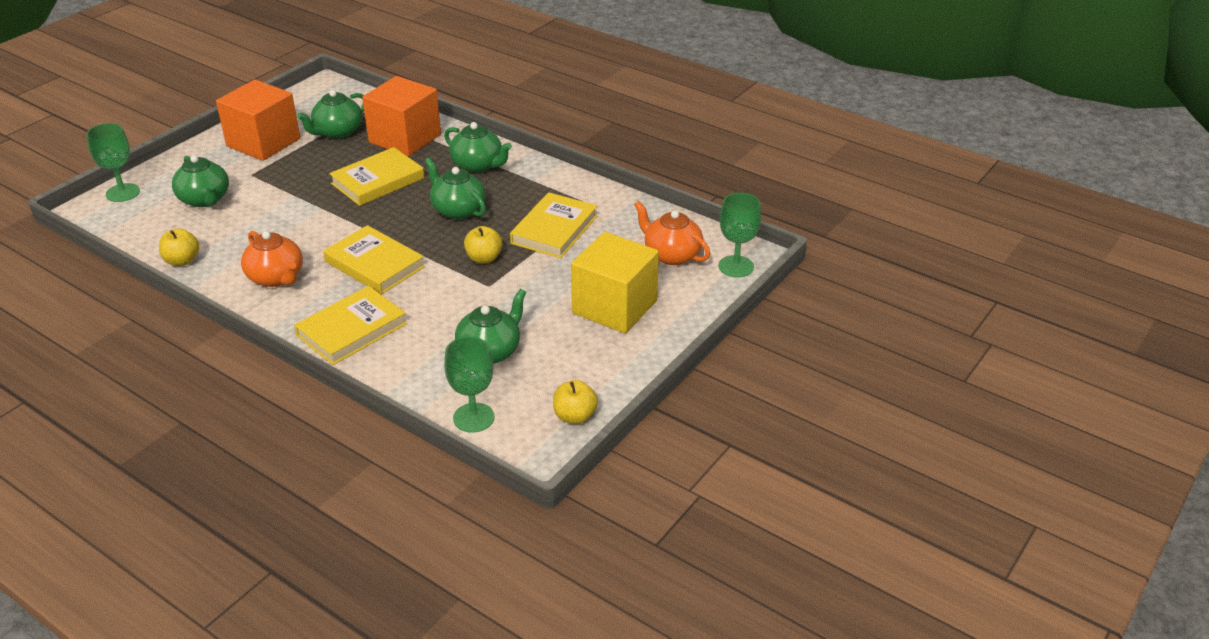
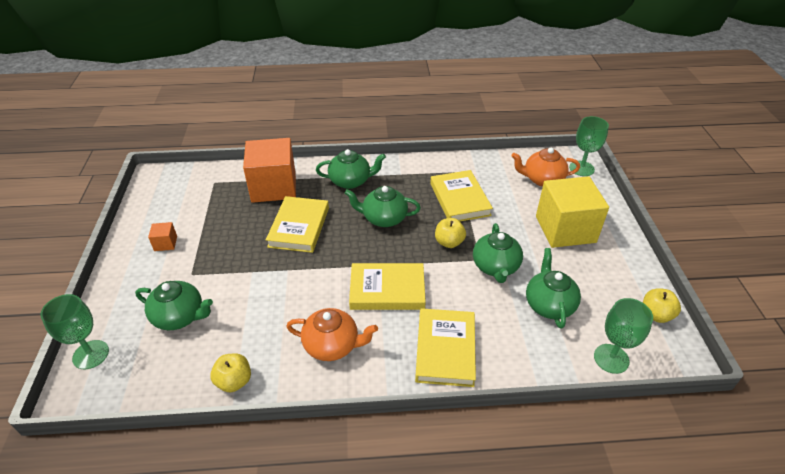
camera: 40 degrees left, 5 degrees up
(263, 142) = (165, 243): orange cube -> orange cube, size x0.41
(337, 132) = (216, 206): green teapot -> green teapot (495, 267)

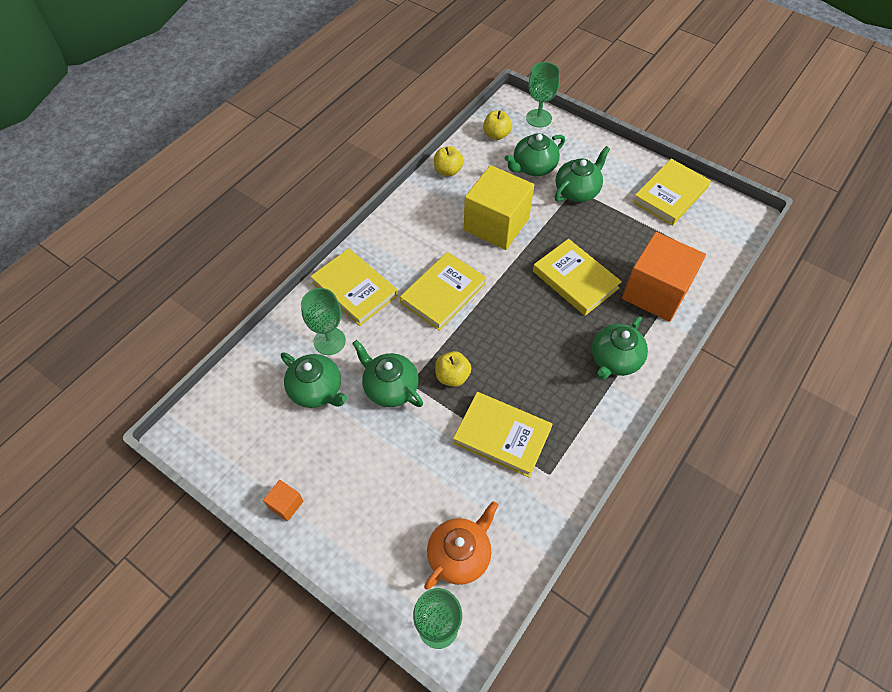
camera: 130 degrees right, 15 degrees up
(158, 218) = (670, 195): none -> yellow book
(165, 243) = (628, 188): orange cube -> orange cube (286, 504)
(332, 345) = (425, 231): orange teapot -> none
(383, 218) = (531, 349): green teapot -> green teapot (577, 191)
(565, 229) = (372, 494): yellow cube -> yellow cube (496, 224)
(611, 358) = (236, 384): green goblet -> green goblet (329, 341)
(656, 315) = (224, 460): yellow apple -> yellow apple (496, 135)

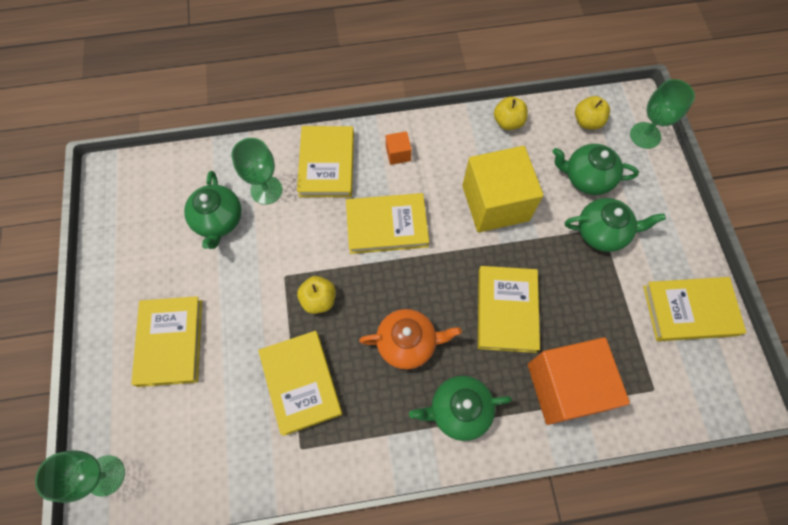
camera: 45 degrees right, 10 degrees up
(286, 504) = (113, 286): orange cube -> orange cube (398, 154)
(379, 498) = (170, 342): none -> yellow book
(390, 387) = (267, 266): green teapot -> none
(460, 554) = (174, 440): orange teapot -> orange teapot (407, 343)

